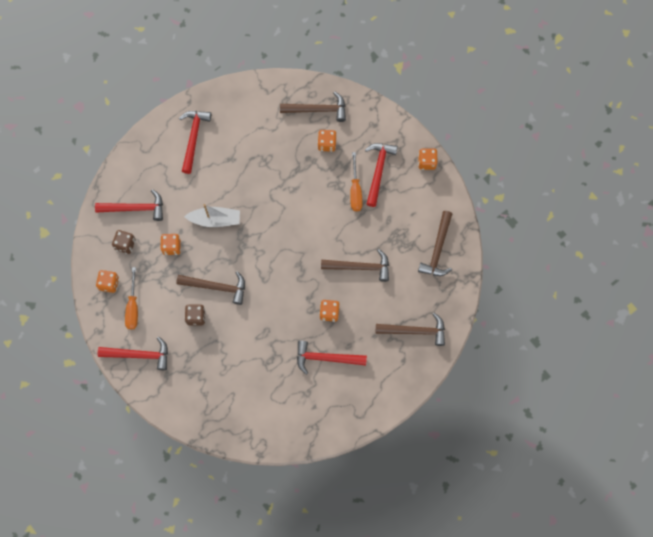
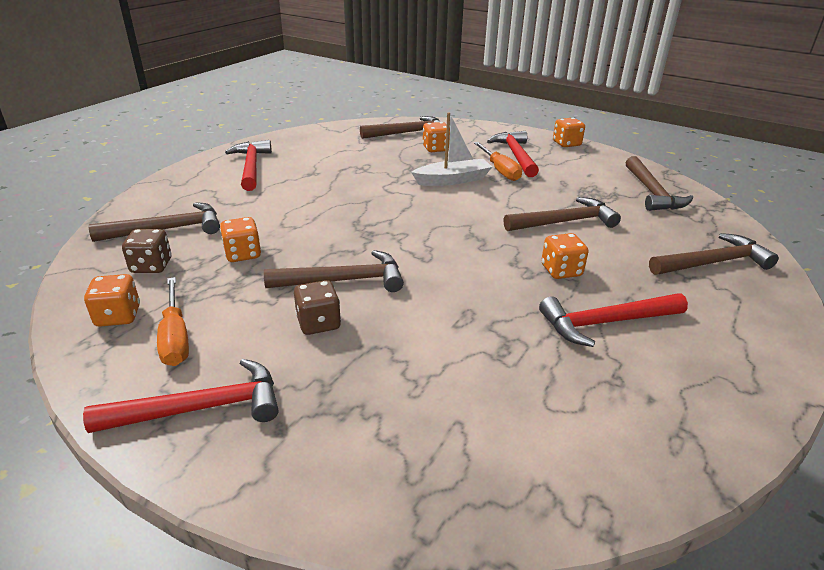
camera: 20 degrees left, 40 degrees down
(135, 208) = (167, 229): red hammer -> brown hammer
(215, 220) = (310, 219): white boat -> white boat (453, 180)

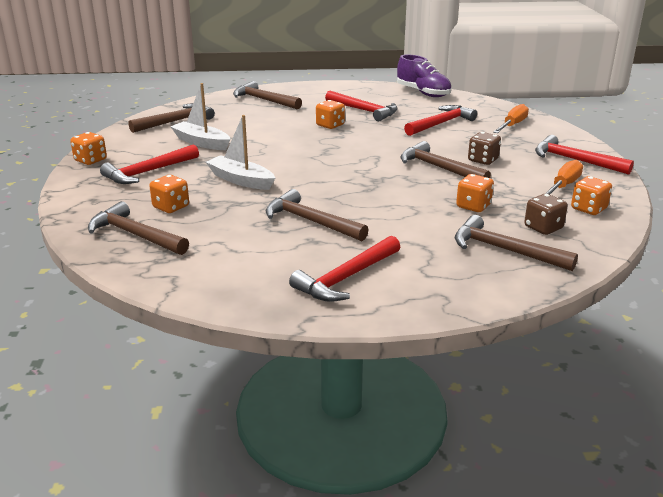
camera: 125 degrees left, 5 degrees down
(482, 367) = (441, 123): none -> red hammer
(500, 170) = (194, 170): orange screwdriver -> orange screwdriver (512, 125)
(565, 222) = (264, 134): brown hammer -> brown hammer (310, 221)
(569, 188) = (201, 142): none -> white boat
(678, 447) = (423, 93): none -> purple shoe

